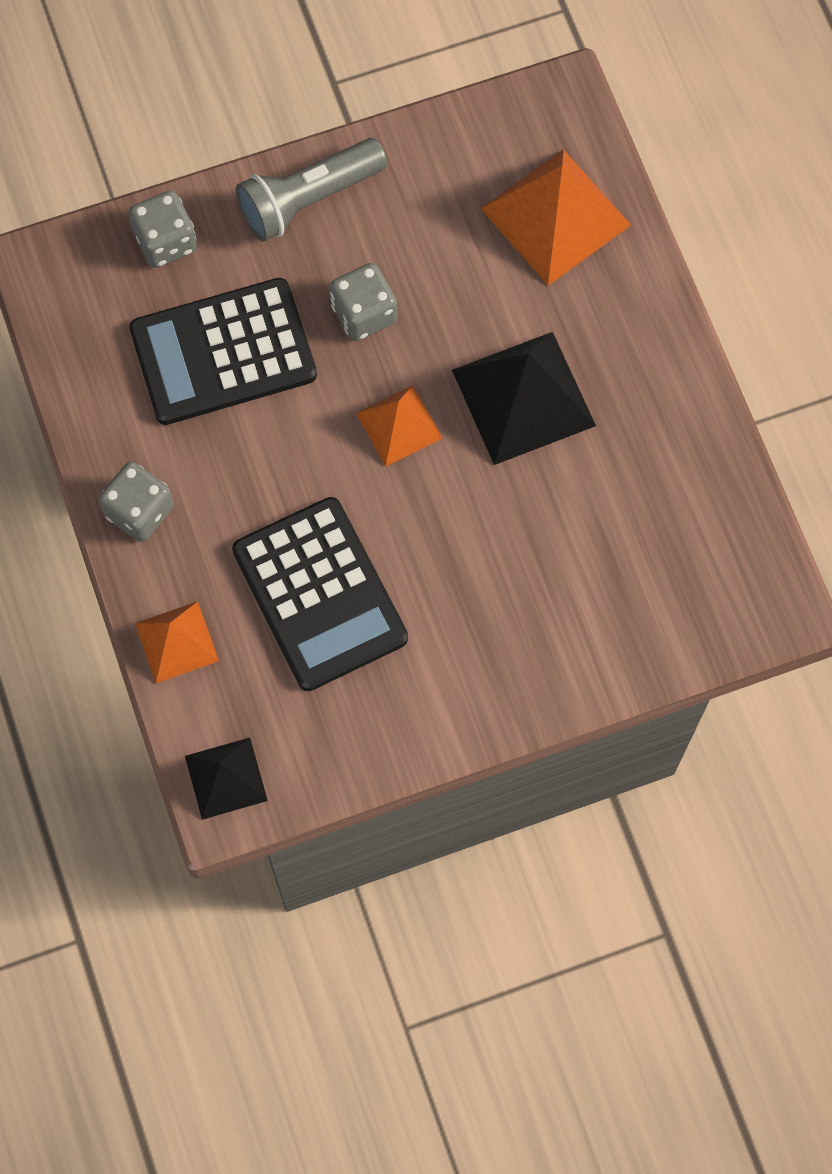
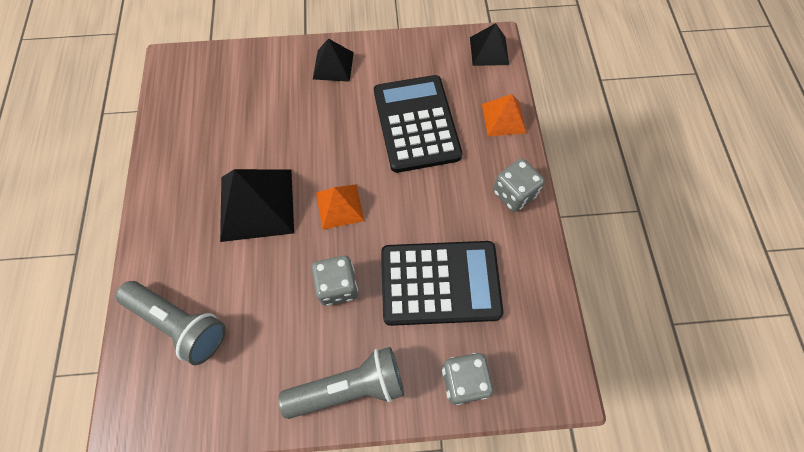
camera: 165 degrees left, 5 degrees down
(496, 674) = (333, 65): none -> black pyramid
(555, 217) = (180, 323): orange pyramid -> grey flashlight

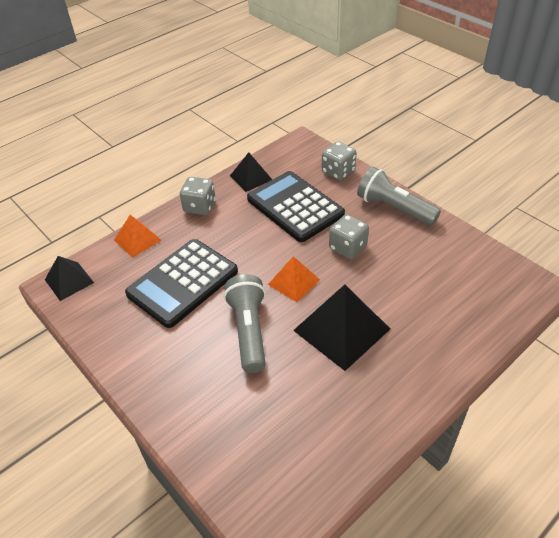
camera: 125 degrees left, 20 degrees down
(180, 323) = (461, 306): grey flashlight -> grey flashlight (249, 330)
(333, 65) = (163, 376): black pyramid -> black pyramid (251, 177)

